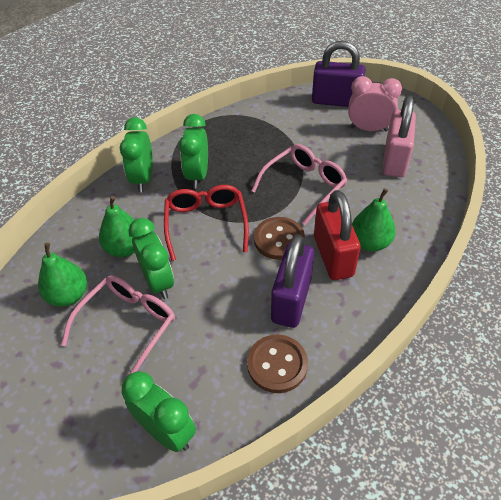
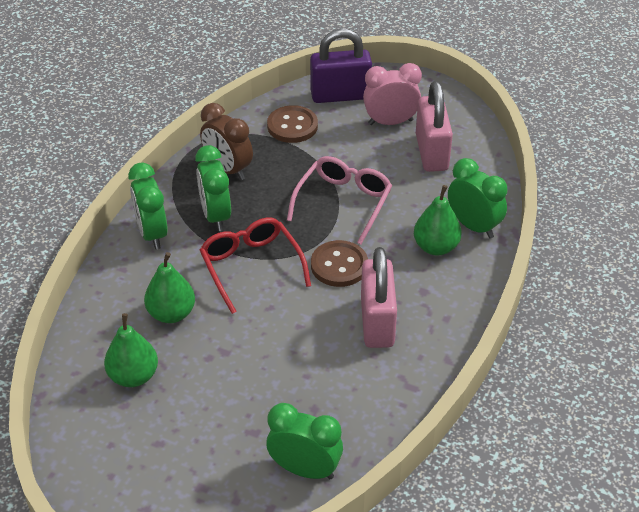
camera: 20 degrees left, 5 degrees down
(128, 325) = (216, 388): pink glasses -> none
(158, 282) = (227, 338): green clock -> green clock (473, 226)
(224, 141) = (228, 169): none -> brown clock
(277, 364) = (387, 384): brown button -> brown button (292, 126)
(291, 300) = (377, 322): purple padlock -> pink padlock
(333, 256) = (403, 269): red padlock -> none

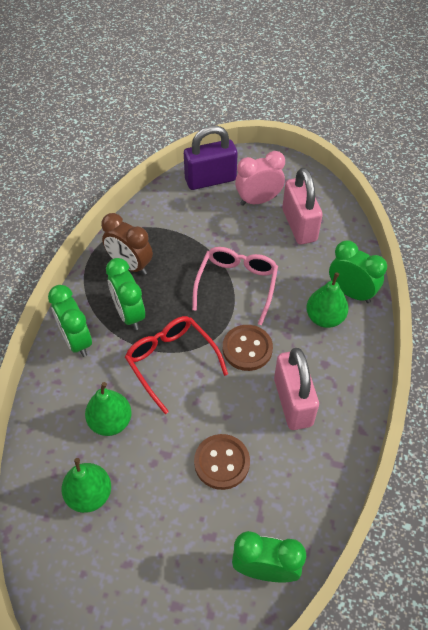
camera: 10 degrees left, 10 degrees up
(292, 126) = (176, 215): brown button -> brown button (222, 462)

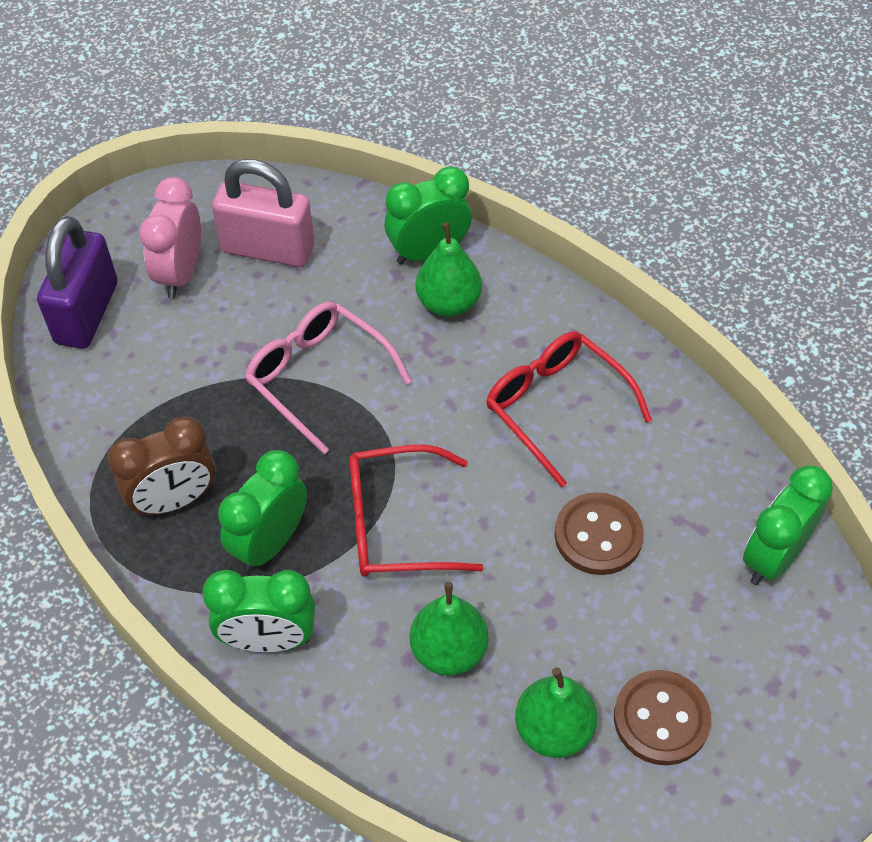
camera: 60 degrees left, 0 degrees up
(129, 314) = (270, 543): green clock -> green clock turned 120 degrees clockwise
(247, 349) = (437, 418): brown button -> brown button (661, 719)
(293, 402) = (556, 407): pink padlock -> red glasses

